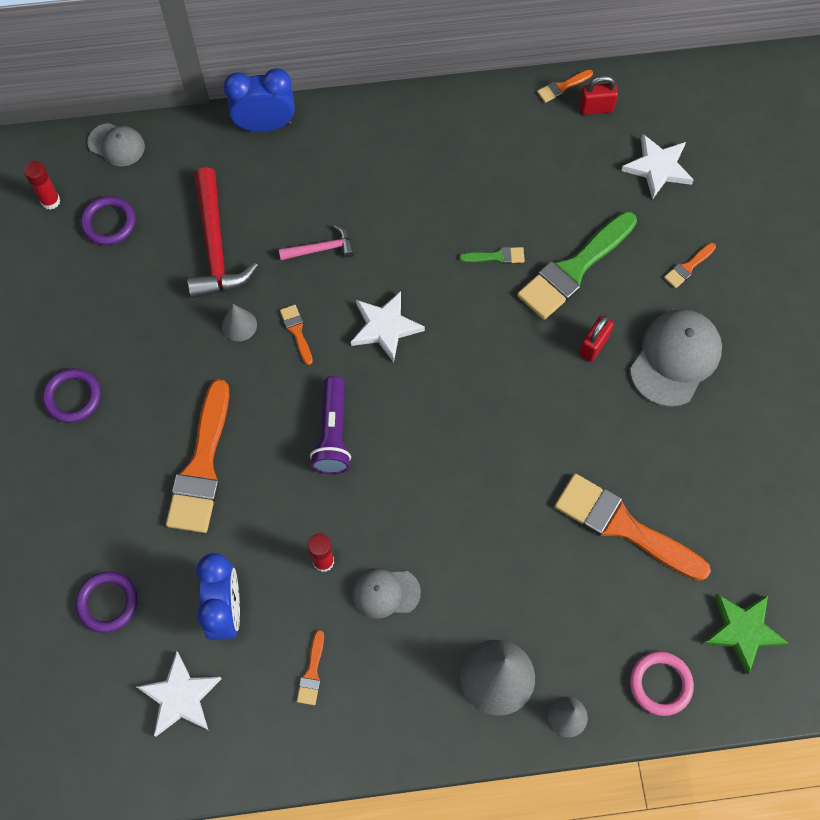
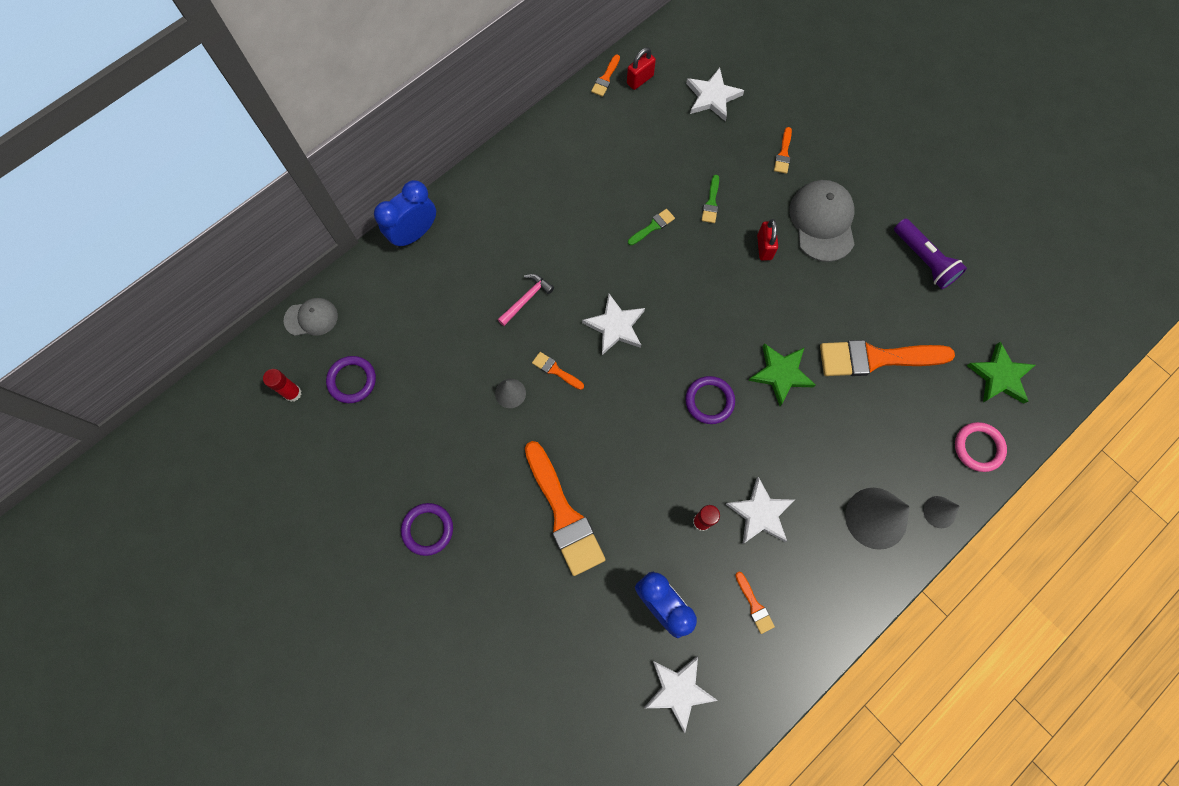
camera: 35 degrees left, 5 degrees up
(107, 603) = (573, 662): purple ring -> purple ring (709, 401)
(215, 246) = (447, 346): red hammer -> none
(333, 433) = (638, 426): purple flashlight -> purple flashlight (924, 260)
(385, 593) = (760, 513): grey cap -> white star
(512, 477) = (781, 374): none -> green star
(574, 269) = (711, 202): green brush -> green brush, size x0.43

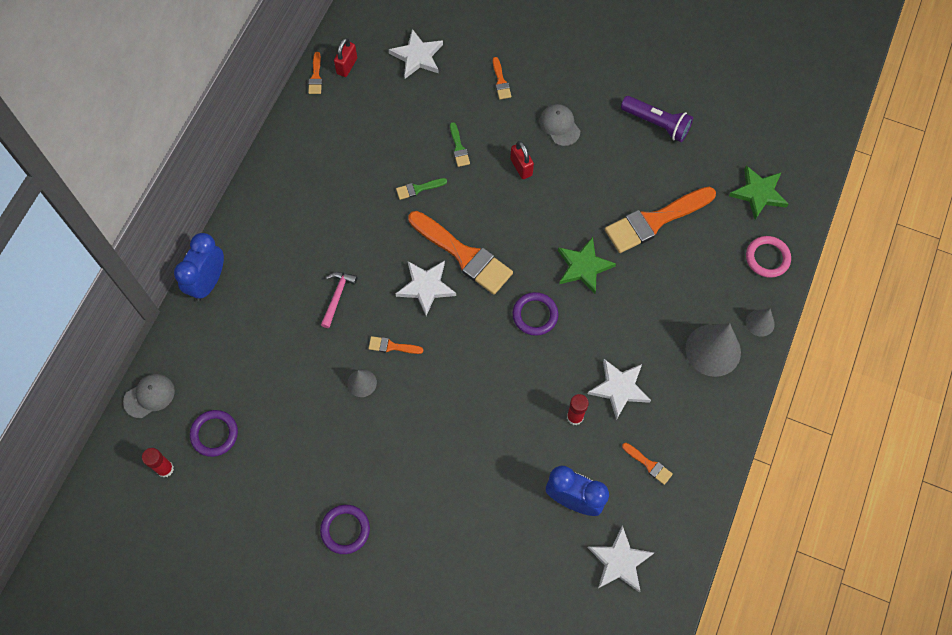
camera: 25 degrees left, 5 degrees down
(564, 514) = (457, 463): orange brush -> orange brush (464, 255)
(653, 226) = (418, 189): green brush -> green brush turned 135 degrees counterclockwise
(822, 221) = (559, 126): grey cap -> grey cap, size x0.59

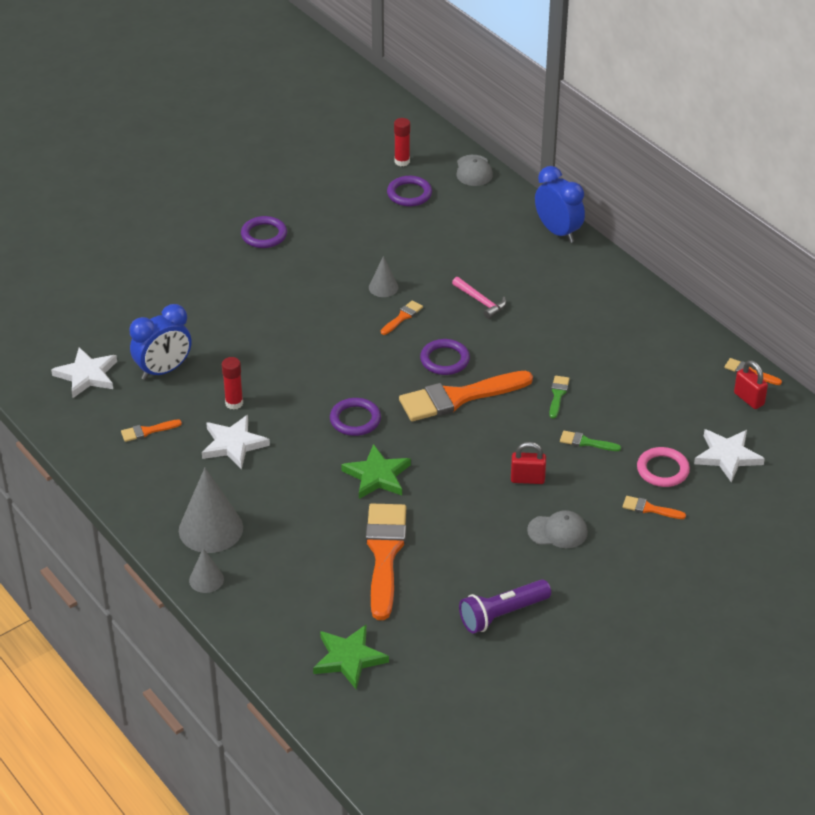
camera: 120 degrees right, 25 degrees down
(426, 287) = (444, 360): white star -> purple ring
(767, 258) = (269, 624): pink ring -> pink ring (662, 470)

